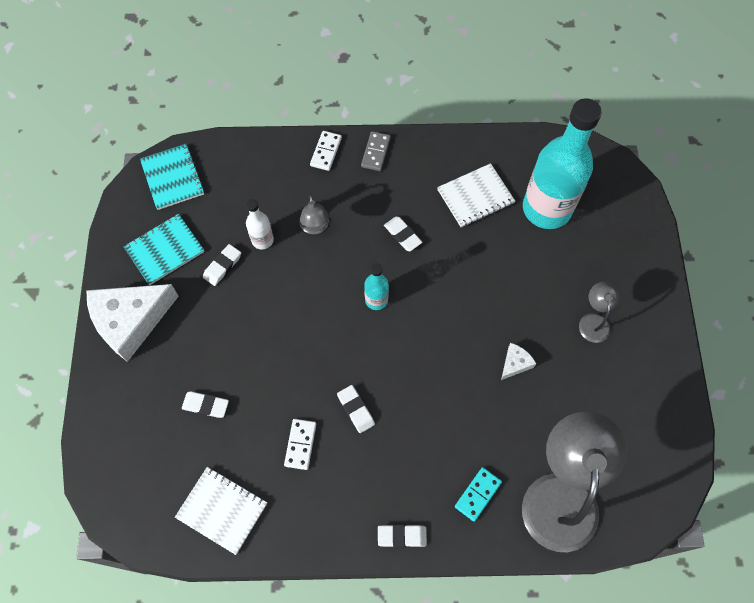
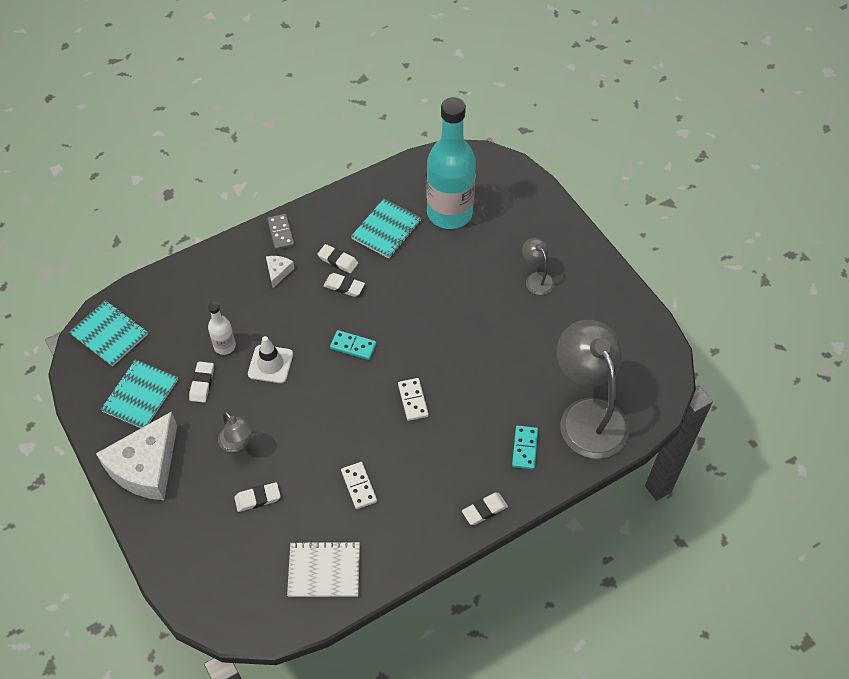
camera: 30 degrees left, 10 degrees down
(292, 279) = (270, 364): none -> white traffic cone
(315, 227) = (265, 315): grey lamp -> grey lamp (238, 443)
(326, 152) = (237, 252): white domino -> white domino (413, 400)
(356, 410) = (388, 437): white eraser -> white eraser (338, 260)
(376, 300) = (353, 346): turquoise bottle -> turquoise domino
(475, 196) = (386, 230): white notebook -> turquoise notebook
(515, 363) = (495, 339): white cheese -> white cheese (278, 272)

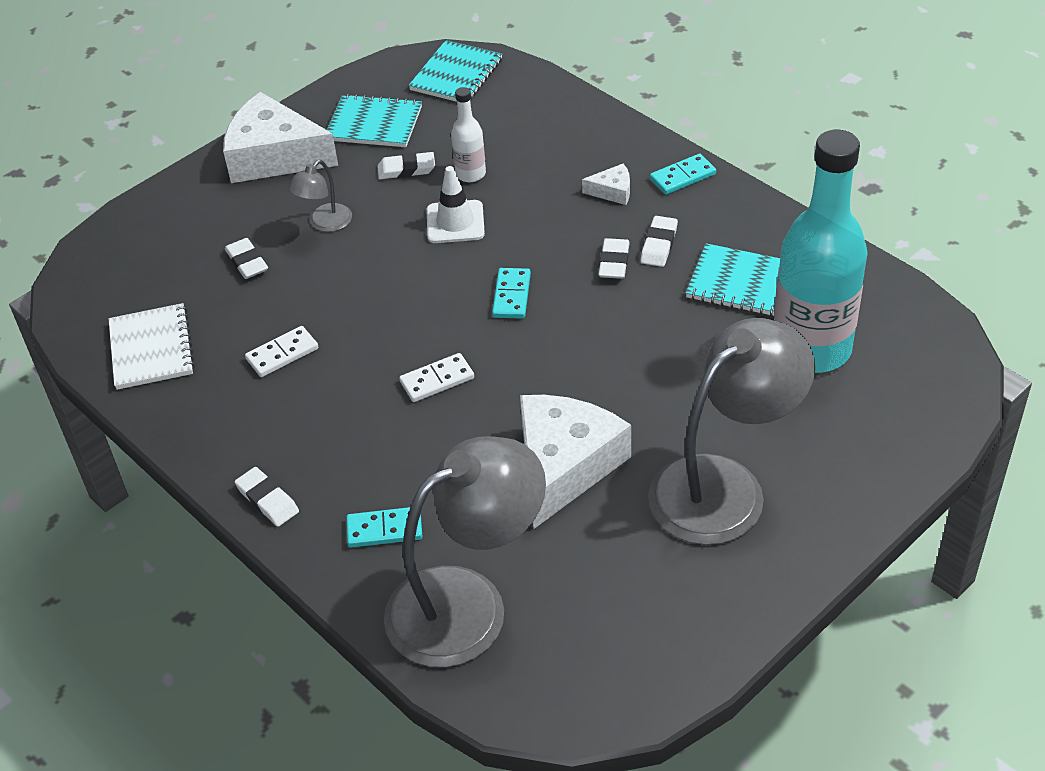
camera: 80 degrees right, 10 degrees down
(281, 233) = (683, 177): grey domino -> turquoise domino
(501, 348) = (564, 466): none -> white cheese
(536, 278) = (724, 486): grey lamp -> grey lamp, size x2.23

